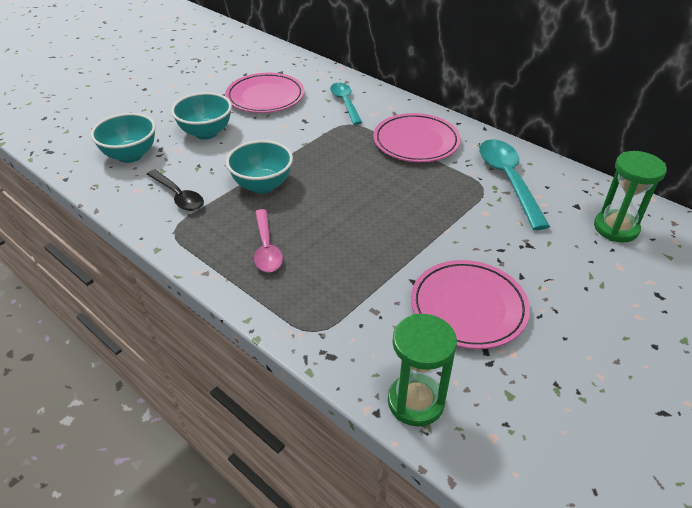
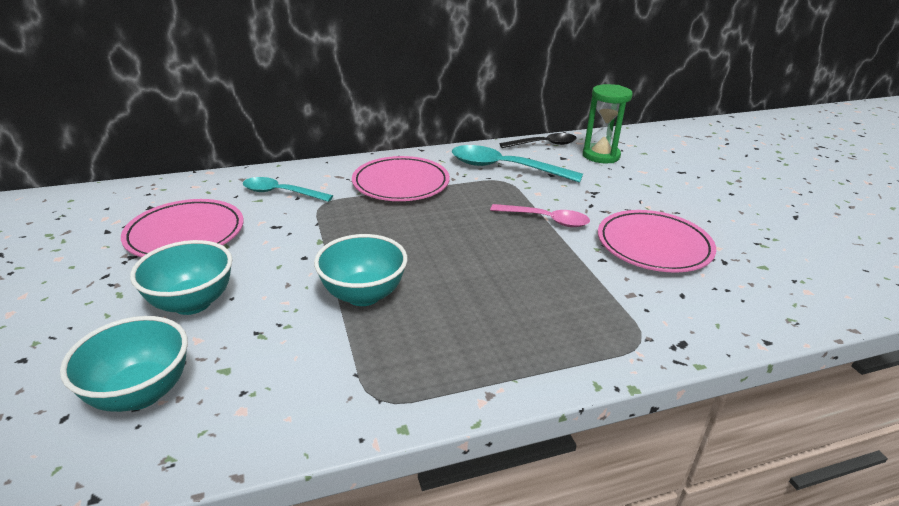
camera: 60 degrees left, 10 degrees down
(178, 196) = (305, 372): black spoon -> black spoon (543, 144)
(266, 248) = (482, 330): pink spoon -> pink spoon (545, 220)
(415, 402) = (759, 314): green hourglass -> none

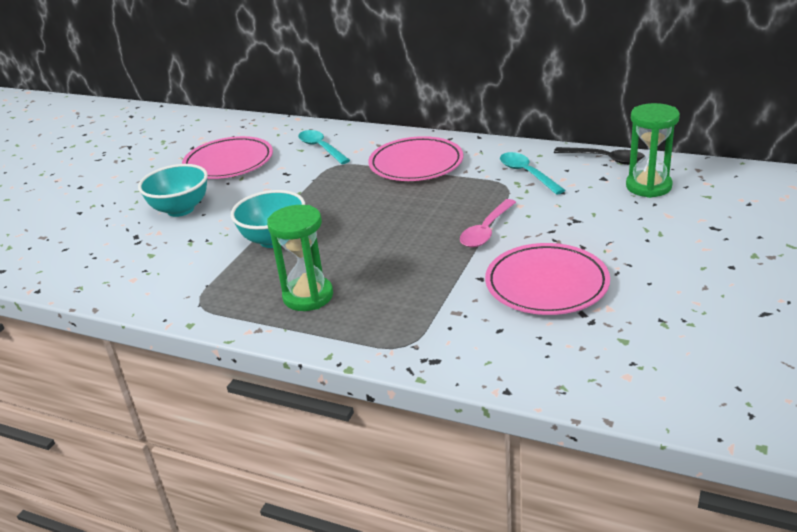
camera: 45 degrees right, 0 degrees up
(140, 393) = (104, 250): turquoise bowl -> none
(487, 336) = (308, 296): none -> green hourglass
(505, 168) = (527, 174): turquoise spoon -> turquoise spoon, size x0.64
(545, 220) = (486, 230): pink spoon -> pink spoon turned 60 degrees clockwise

